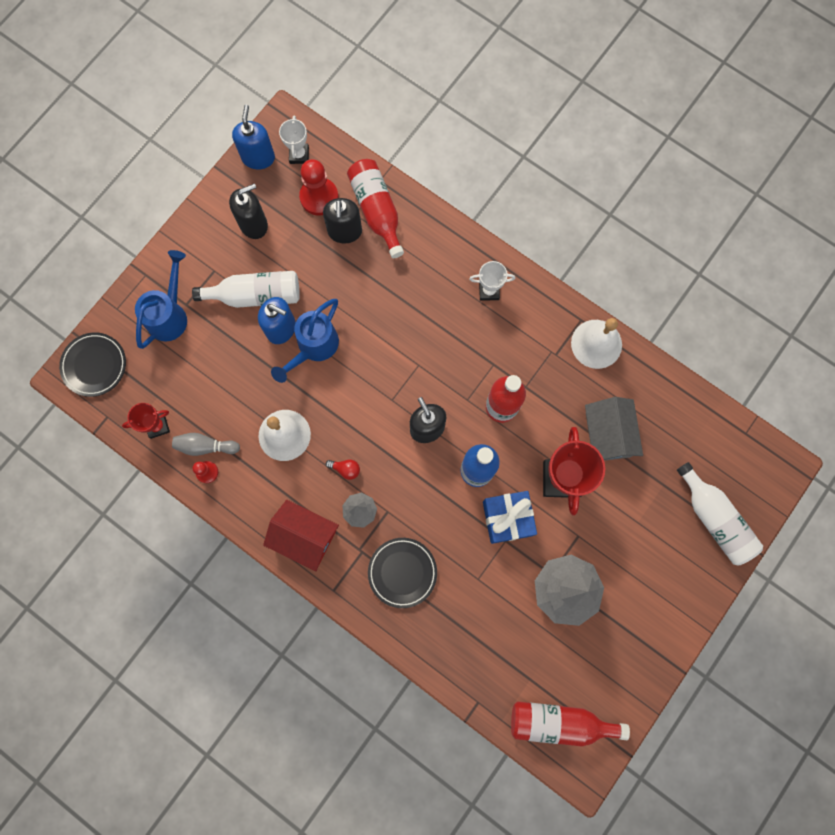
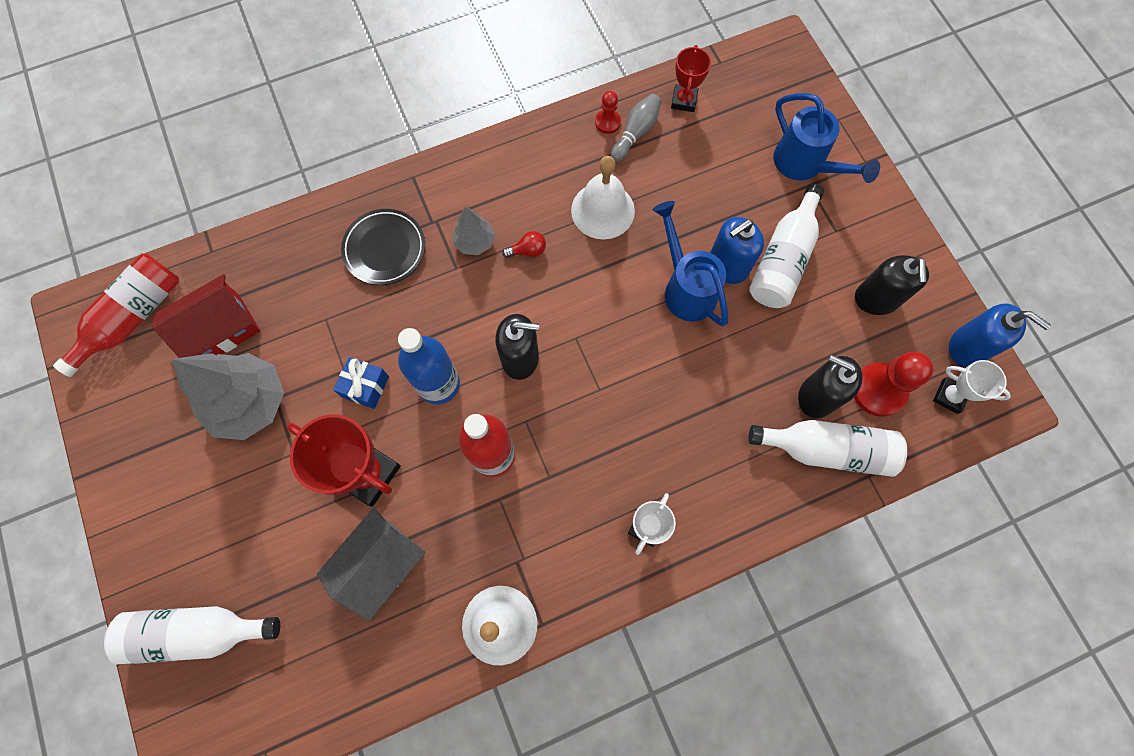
camera: 120 degrees right, 5 degrees down
(94, 365) = (783, 74): black plate -> none
(304, 536) = (484, 177): red house -> red house (220, 329)
(346, 469) = (528, 251): red light bulb -> red light bulb turned 150 degrees counterclockwise
(377, 210) = (827, 450): red bottle -> white bottle
(507, 518) = (365, 386): blue gift -> blue gift, size x0.66
(607, 434) = (381, 563): grey house -> grey house turned 75 degrees counterclockwise

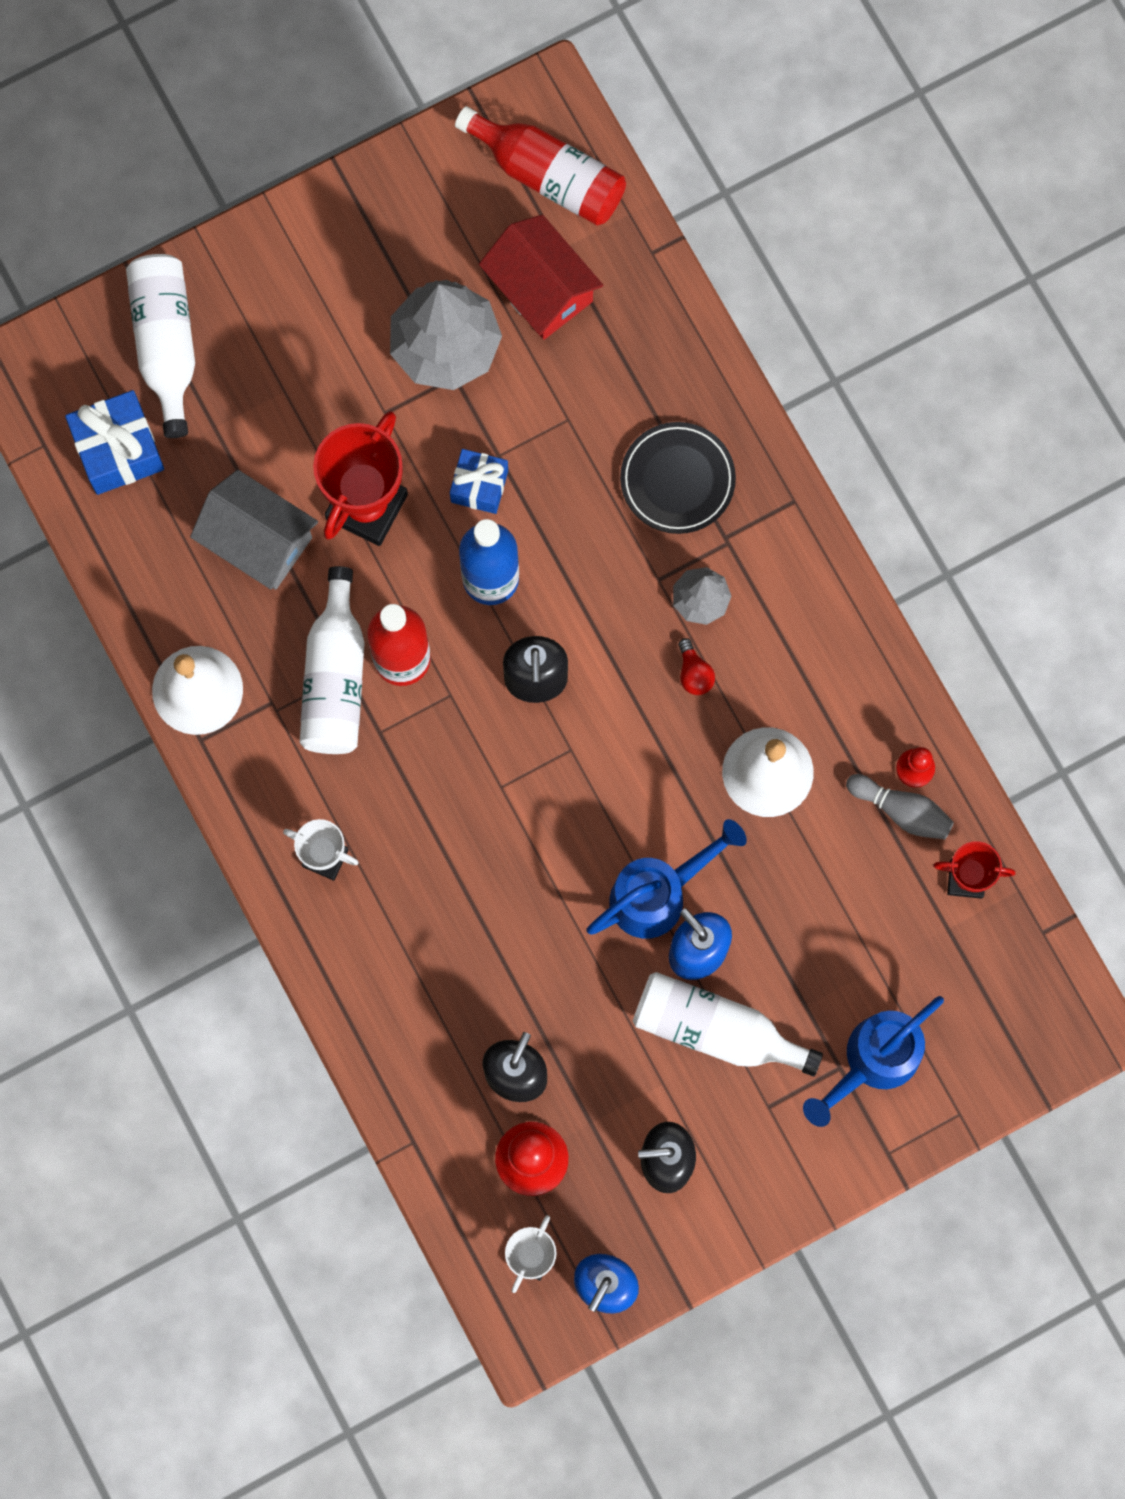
camera: 85 degrees right, 5 degrees up
(282, 681) = (118, 450): none -> blue gift
(827, 450) = (443, 1087): white bottle -> white bottle (335, 678)

